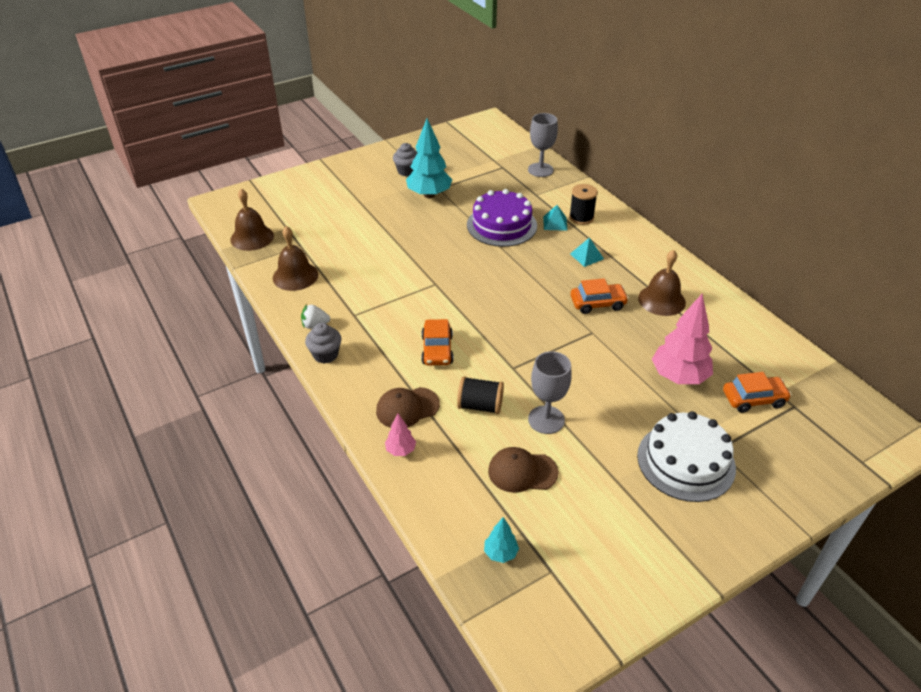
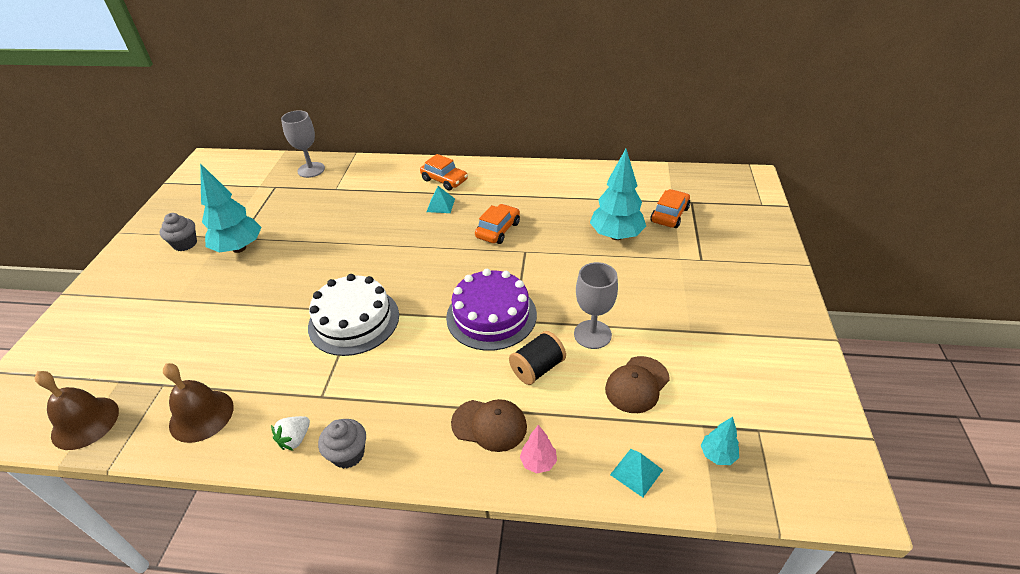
camera: 50 degrees left, 0 degrees up
(407, 408) = (489, 425): brown cap -> brown cap turned 90 degrees counterclockwise
(437, 350) = (440, 359): orange car -> orange car (444, 180)
(501, 225) = (342, 228): purple cake -> purple cake (491, 315)
(555, 223) = (382, 199): turquoise pyramid -> turquoise pyramid (636, 472)
(581, 217) = (395, 182): black spool -> none
(661, 300) = (532, 197): brown bell -> none
(679, 377) = (616, 236): pink tree -> turquoise tree
(686, 461) = (700, 282): white cake -> white cake (354, 320)

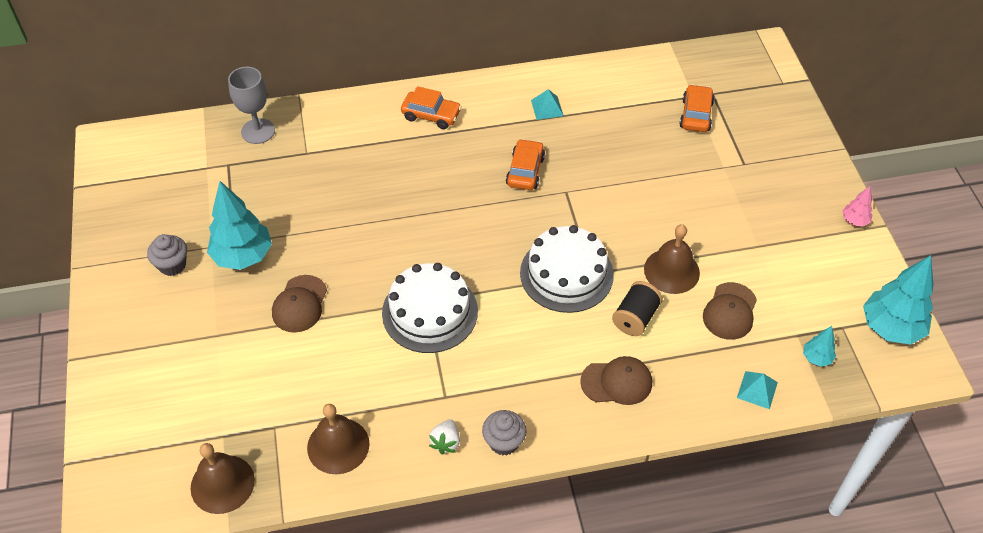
camera: 20 degrees left, 10 degrees up
(255, 291) = (299, 304): none -> brown cap
(441, 205) = (445, 151): turquoise pyramid -> turquoise pyramid (547, 108)
(491, 315) = (566, 273): purple cake -> white cake
(538, 462) = (674, 403): pink tree -> pink tree (854, 221)
(592, 334) = (671, 271): grey goblet -> brown bell
(616, 236) = (651, 152): turquoise tree -> turquoise tree (890, 328)

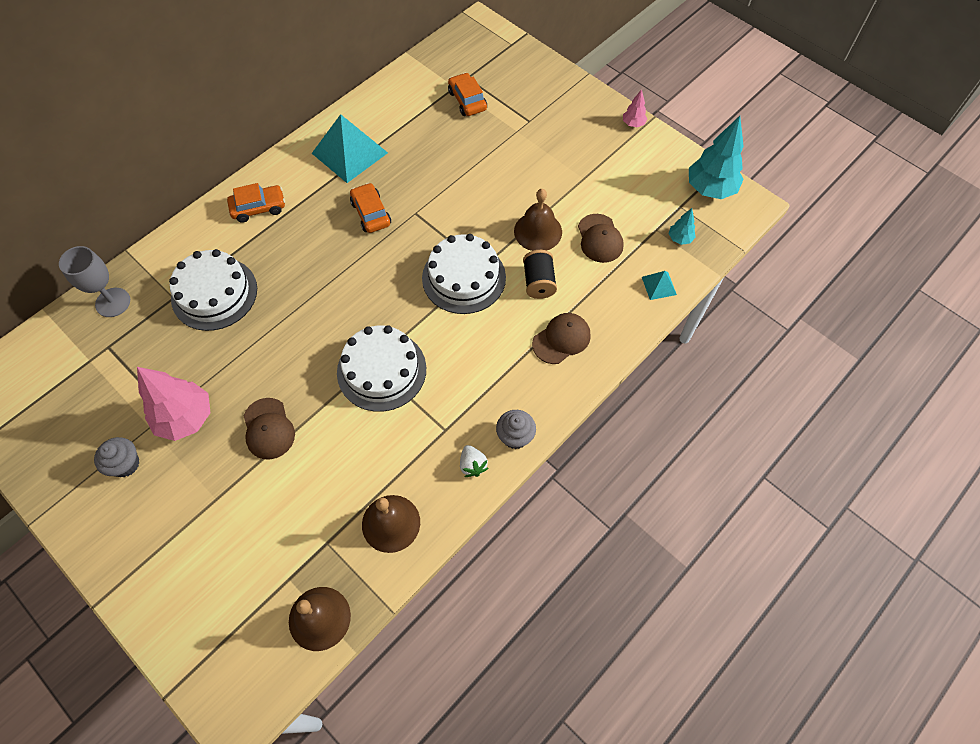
camera: 35 degrees left, 10 degrees up
(243, 256) = (186, 418): turquoise tree -> pink tree
(341, 167) = (214, 293): none -> white cake
(547, 108) = (350, 153): turquoise pyramid -> turquoise pyramid, size x2.14

